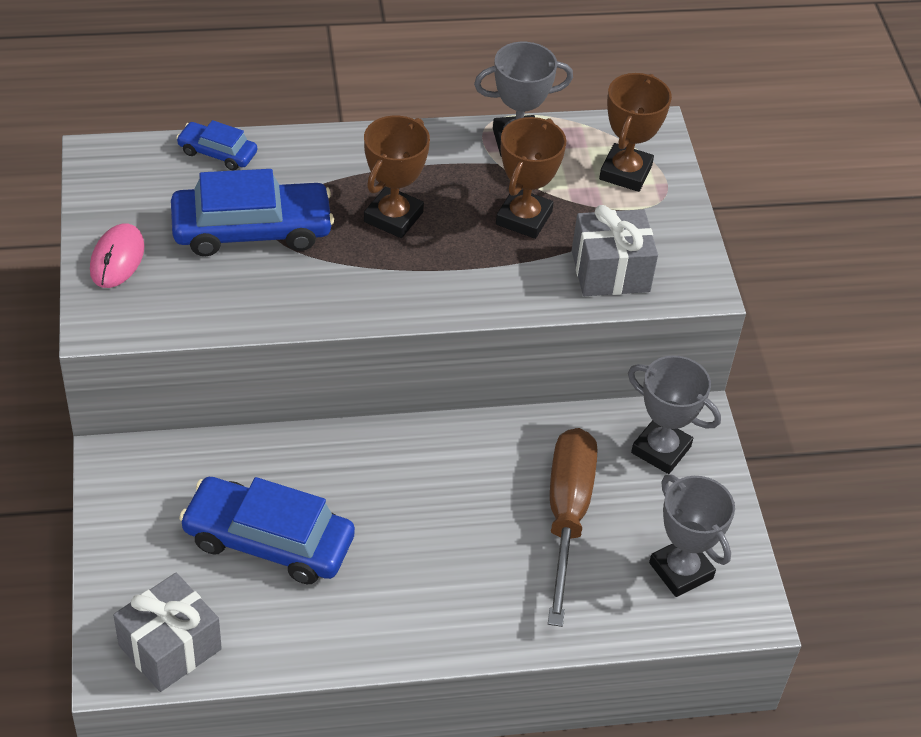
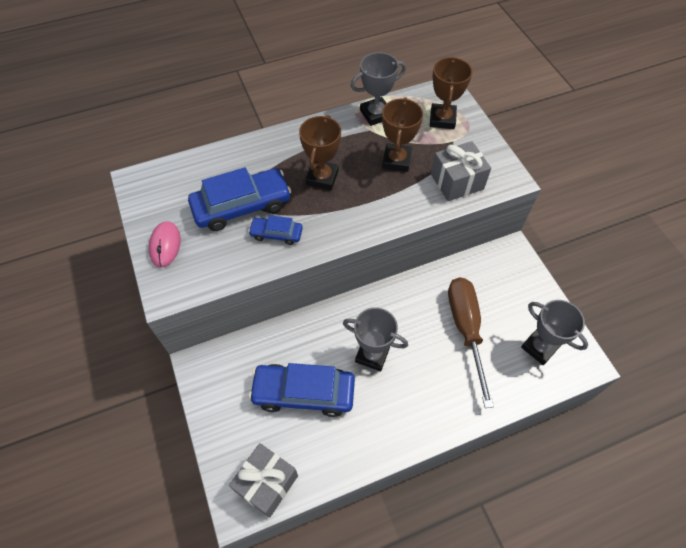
camera: 10 degrees left, 10 degrees up
(217, 152) = (206, 161): blue car -> blue car (276, 234)
(661, 449) = (501, 275): grey trophy -> grey trophy (372, 355)

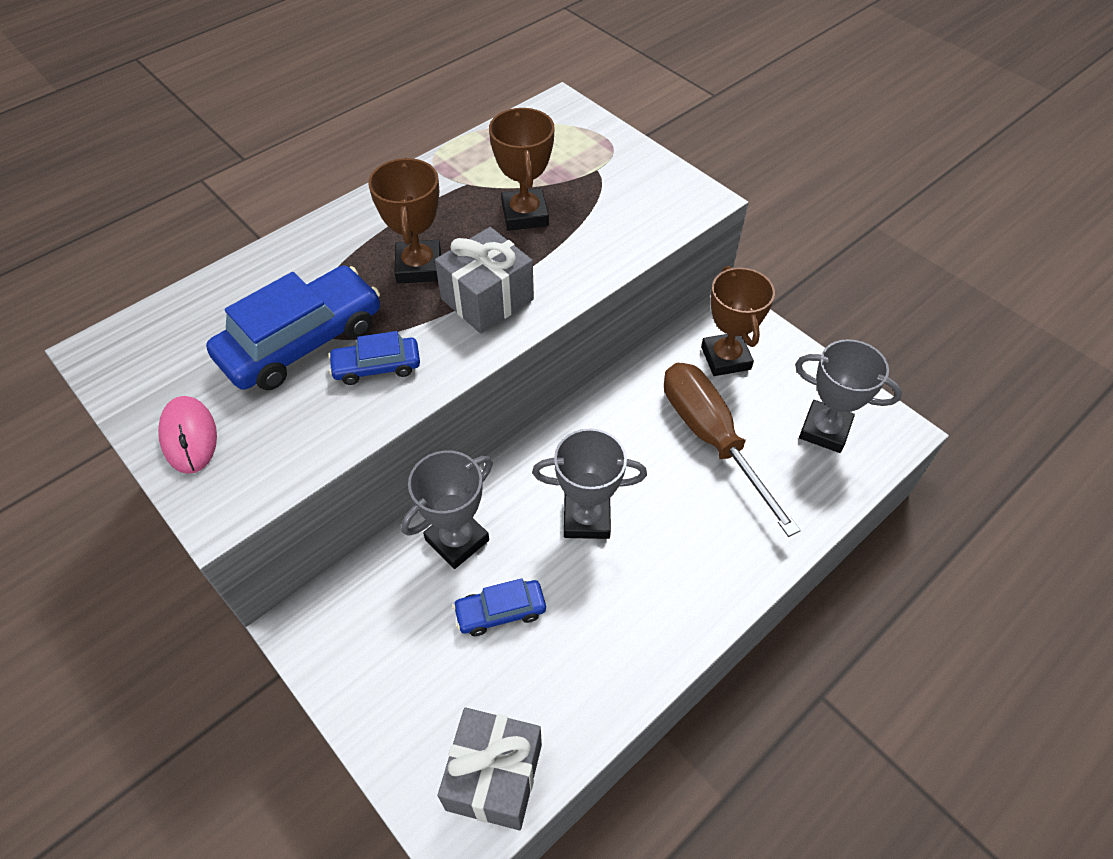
camera: 20 degrees left, 5 degrees down
(303, 393) = (500, 611): blue car -> blue car, size x0.52
(376, 114) = (467, 160): grey trophy -> grey trophy (457, 540)
(442, 119) = (569, 144): brown trophy -> brown trophy (725, 358)
(457, 181) = (626, 221): grey gift -> grey gift (487, 299)

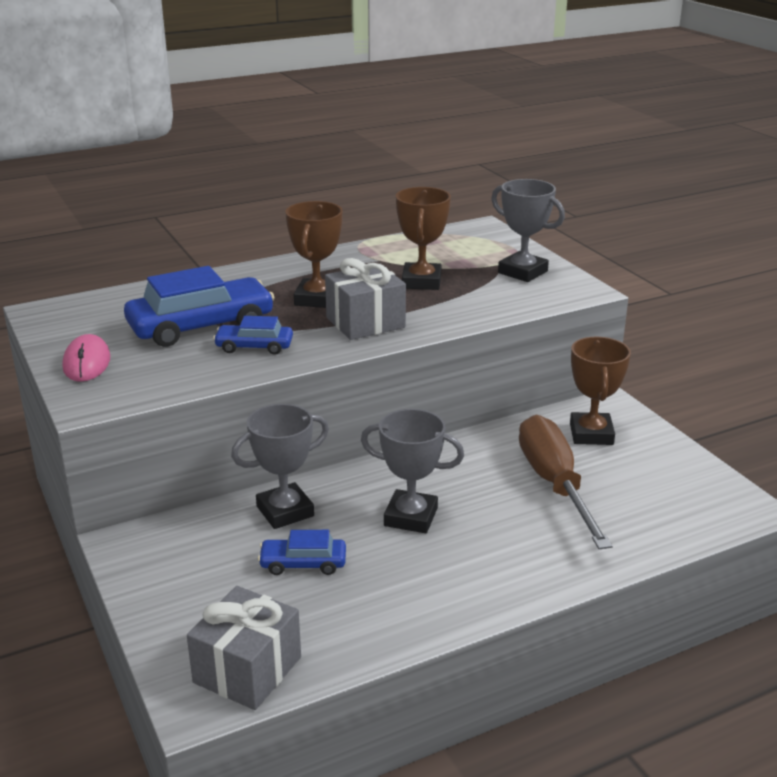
camera: 15 degrees right, 25 degrees down
(824, 430) = (672, 495): grey trophy -> grey trophy (522, 272)

